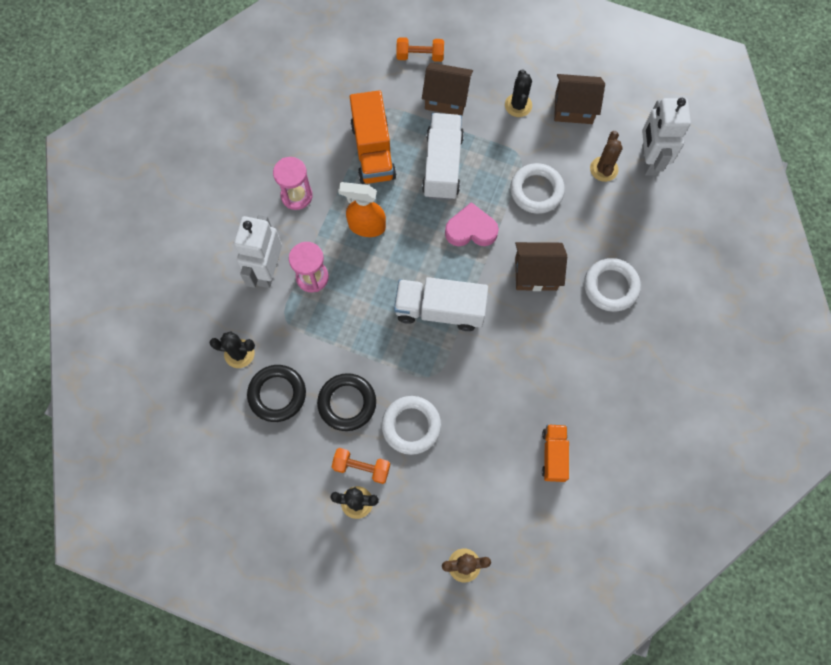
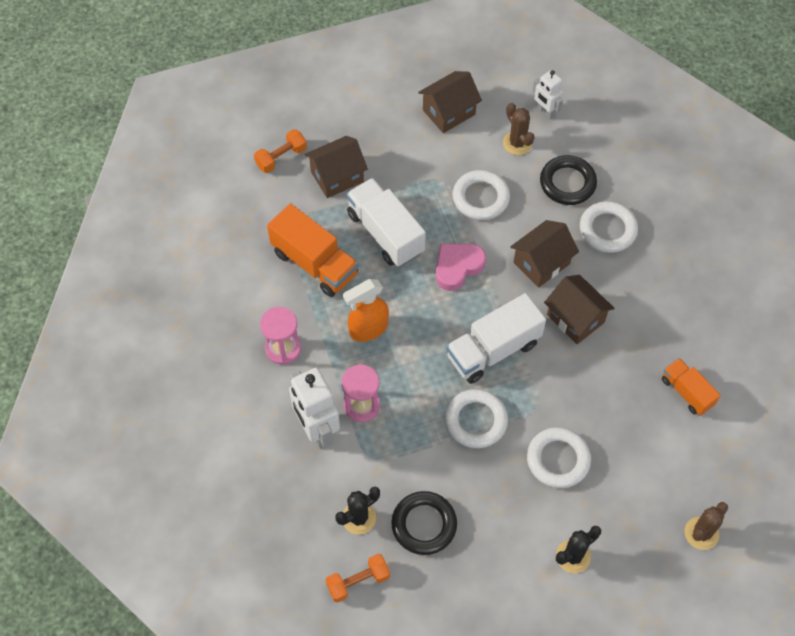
camera: 40 degrees left, 10 degrees down
(347, 403) = (489, 484): black ring -> black ring (567, 183)
(361, 467) = (550, 525): orange dumbbell -> orange dumbbell (358, 581)
(380, 351) = (476, 421): none -> white ring
(518, 105) = (402, 141): black cactus -> none
(522, 334) = (575, 318): none -> brown house
(649, 160) = (545, 112): white robot -> white robot, size x0.58

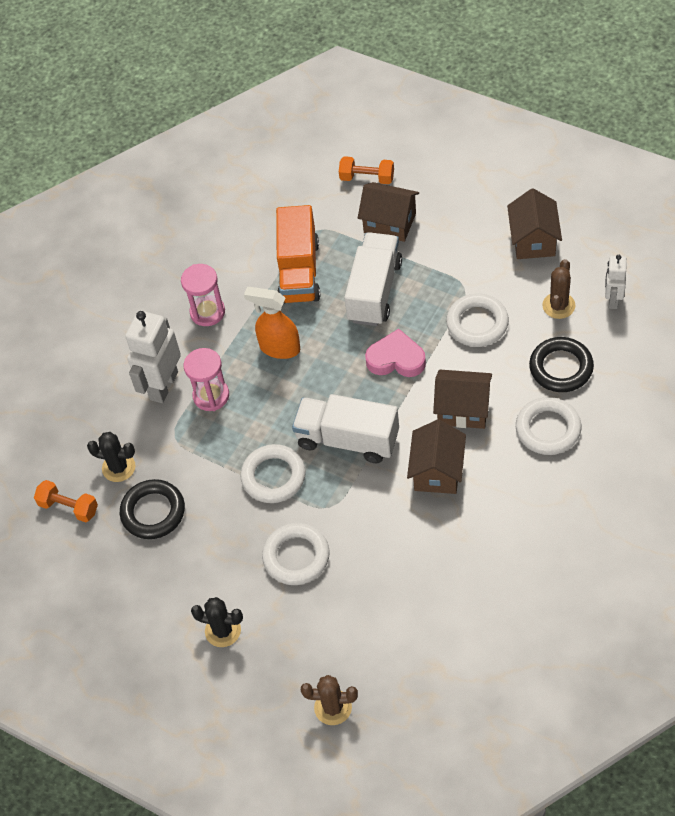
camera: 55 degrees right, 5 degrees down
(449, 112) = (533, 240): brown house -> brown house turned 75 degrees clockwise
(686, 392) = (454, 601): orange truck -> none

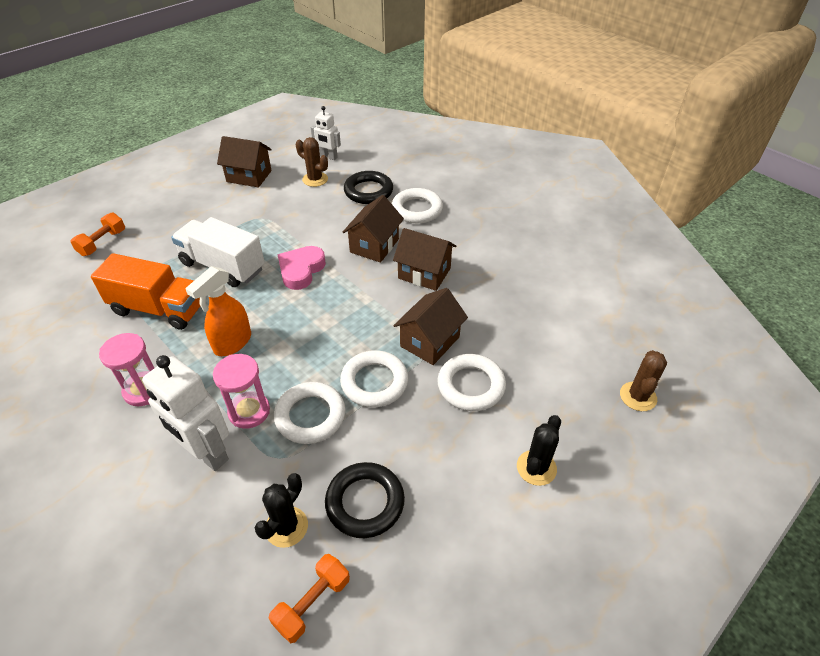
camera: 80 degrees left, 10 degrees down
(347, 439) = (363, 319): white truck -> none
(390, 223) = (162, 241): brown house -> brown house (430, 341)
(477, 323) = (300, 219): white ring -> white ring (310, 416)

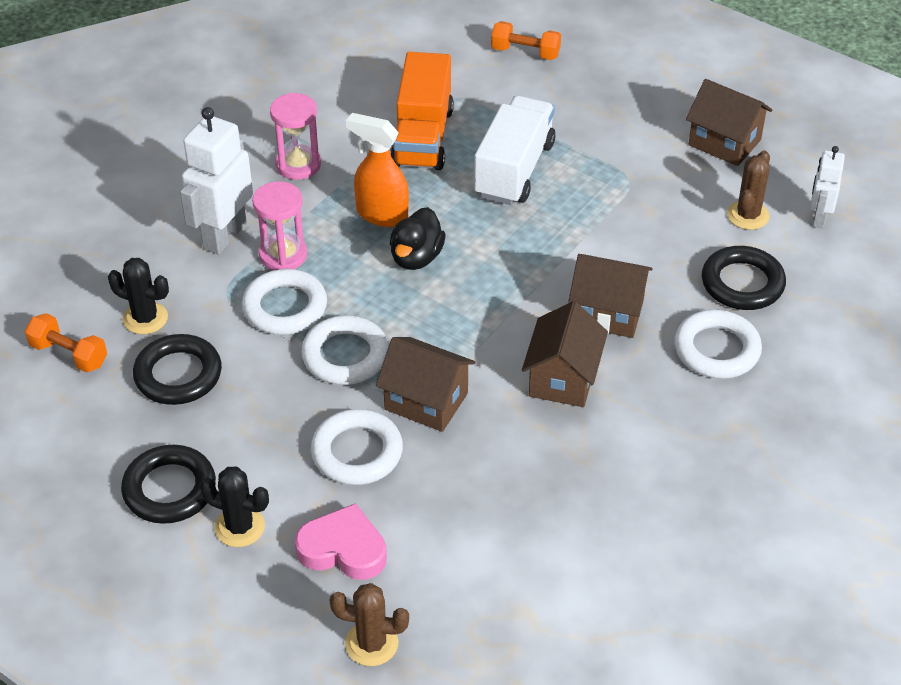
camera: 80 degrees right, 0 degrees up
(249, 176) = (724, 142): brown house -> brown house turned 60 degrees counterclockwise
(287, 329) = (416, 257): none -> black duck
(301, 270) = (529, 246): pink heart -> pink heart (343, 549)
(494, 517) = (169, 489): none -> black ring

